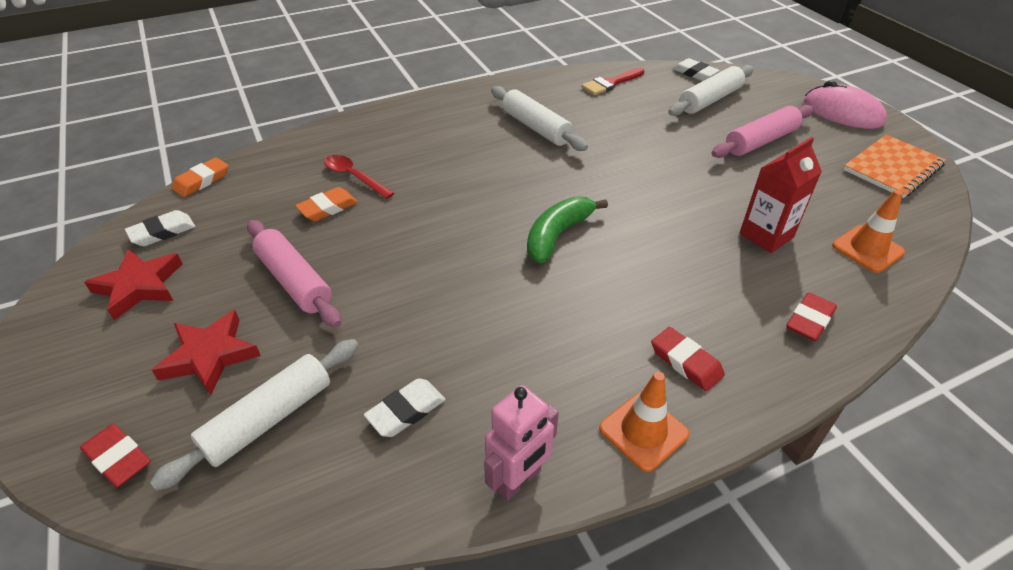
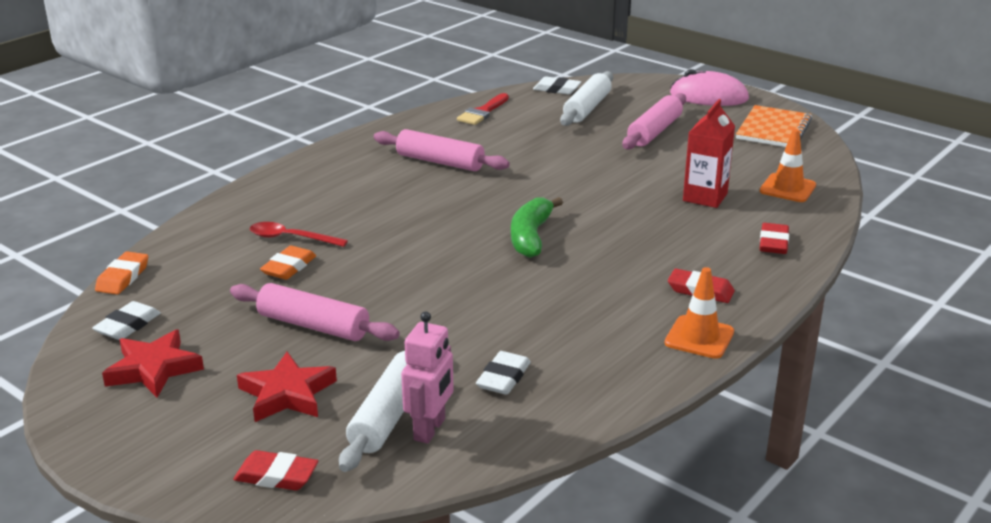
camera: 25 degrees left, 15 degrees down
(518, 480) = (629, 389): pink robot -> pink robot (430, 429)
(536, 127) = (440, 162): white rolling pin -> pink rolling pin

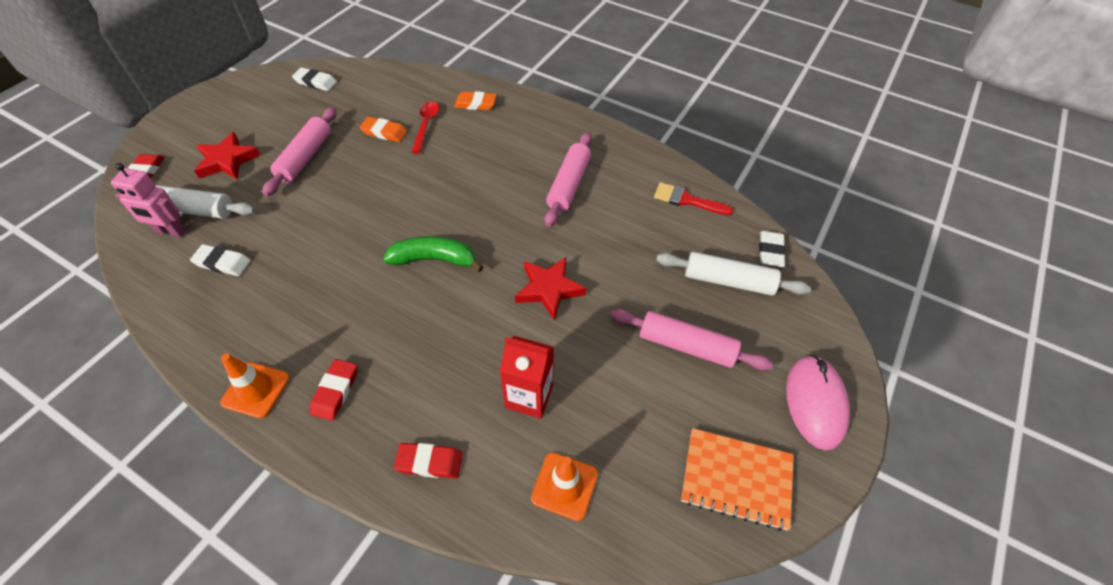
camera: 80 degrees right, 25 degrees up
(123, 277) = (373, 67): orange eraser -> orange eraser (475, 104)
(154, 369) = (266, 103): red star -> red star (549, 289)

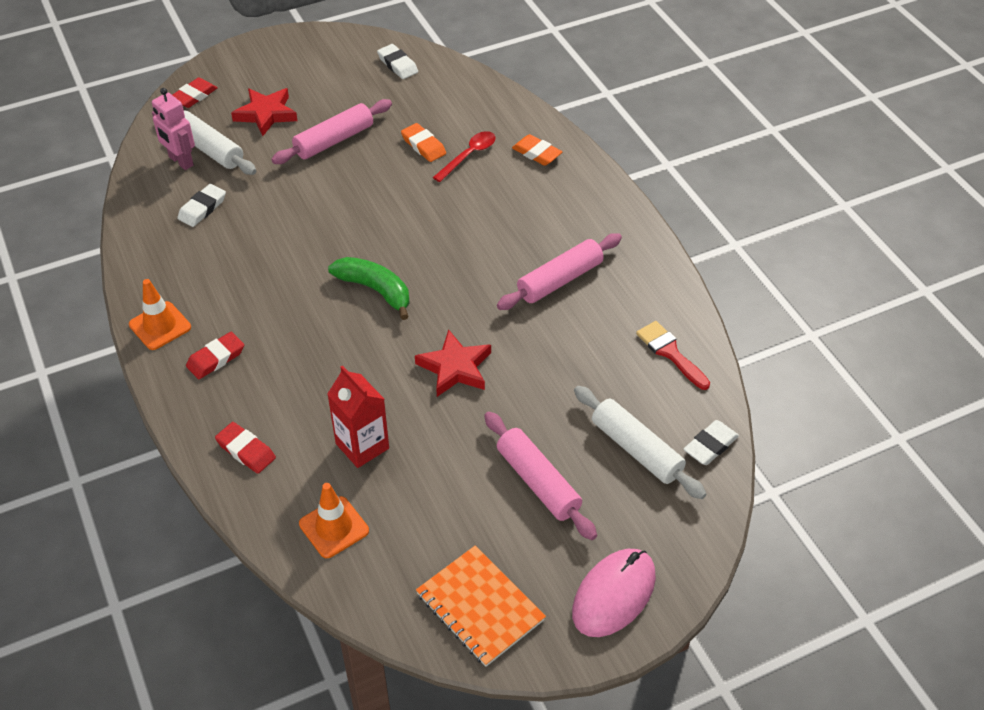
camera: 35 degrees right, 5 degrees down
(222, 263) = (202, 208): white eraser -> white eraser turned 75 degrees clockwise

